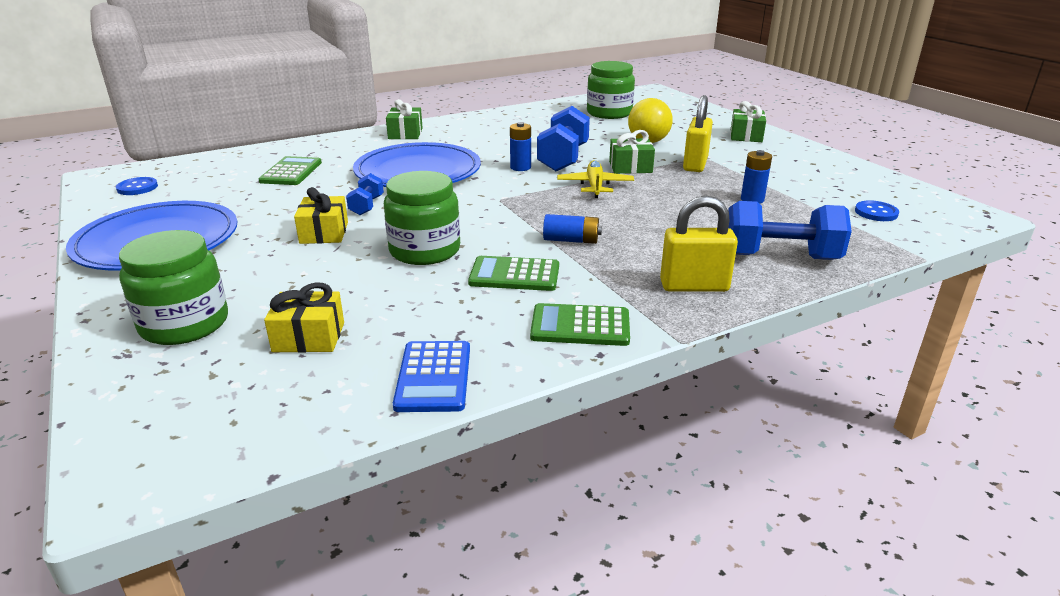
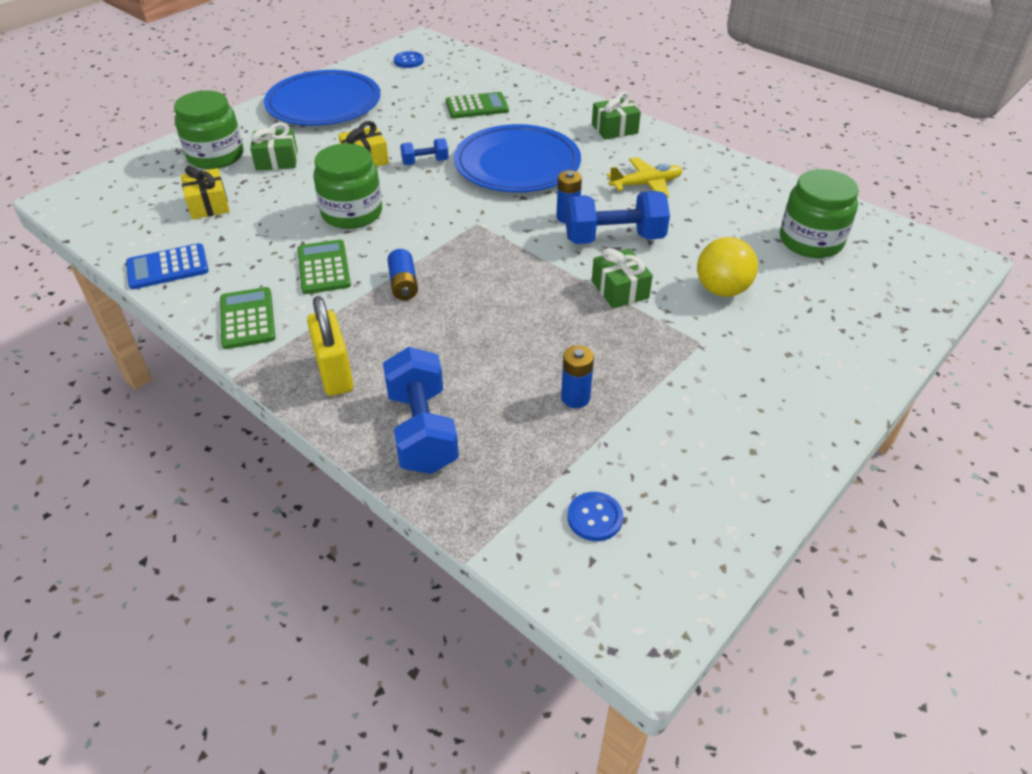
camera: 70 degrees right, 15 degrees up
(595, 186) = (546, 274): yellow plane -> yellow plane (646, 184)
(695, 164) = (666, 339): yellow padlock -> none
(746, 136) = (822, 375): green gift -> green gift (277, 160)

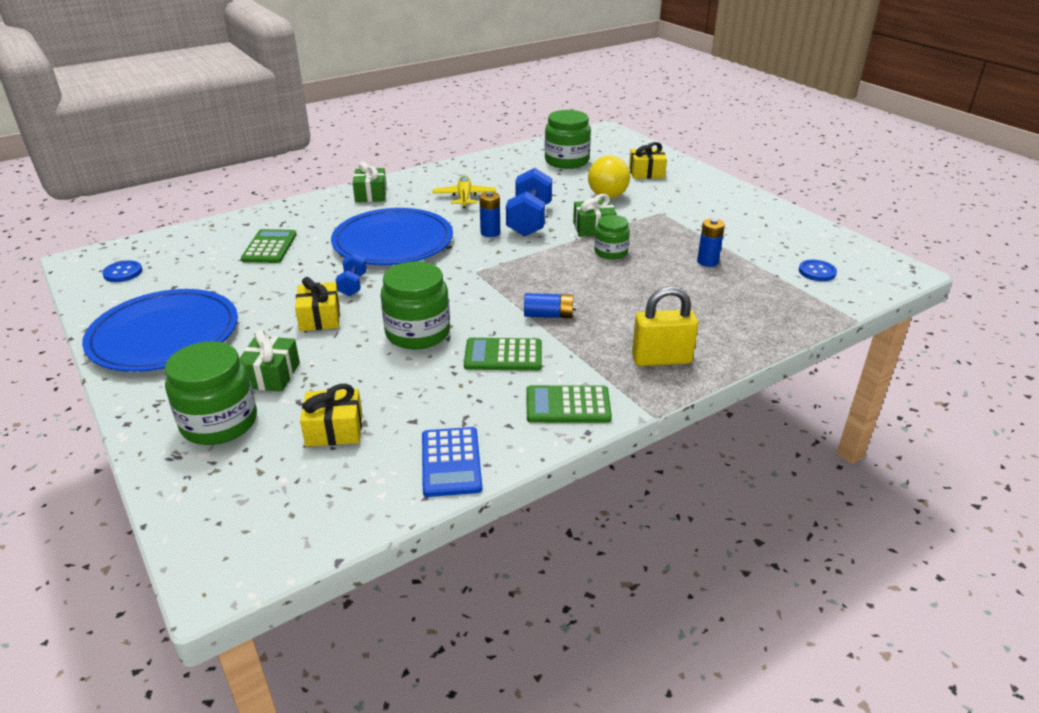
camera: 75 degrees left, 10 degrees down
(422, 430) = (734, 324): blue dumbbell -> none
(563, 311) = (610, 252): none -> green jar
(828, 317) = (646, 173): none -> yellow gift

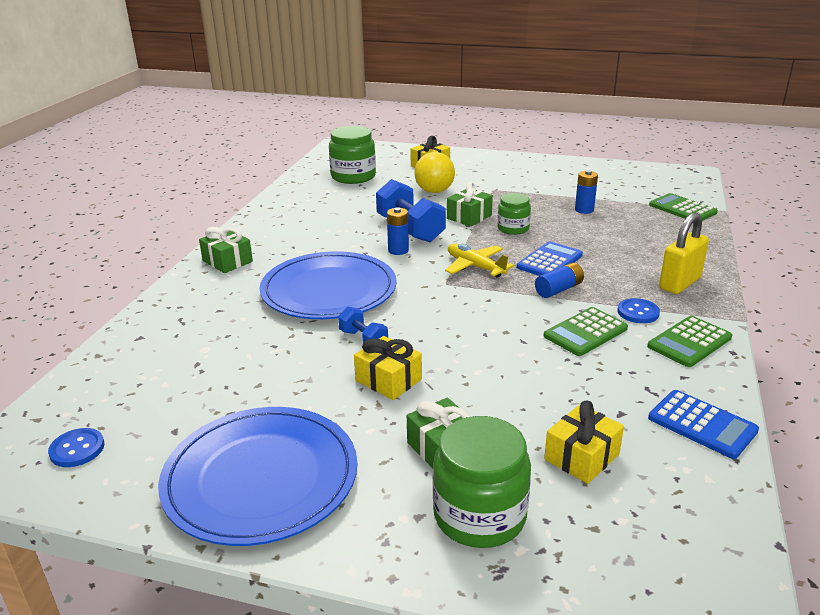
camera: 40 degrees left, 5 degrees down
(269, 247) = (212, 346): green calculator -> green calculator (682, 209)
(418, 333) = (494, 349): green jar -> none
(464, 197) = (321, 232): yellow plane -> yellow plane (475, 267)
(587, 291) = (549, 261): none -> blue calculator
(817, 272) = (653, 191): blue button -> blue button (638, 312)

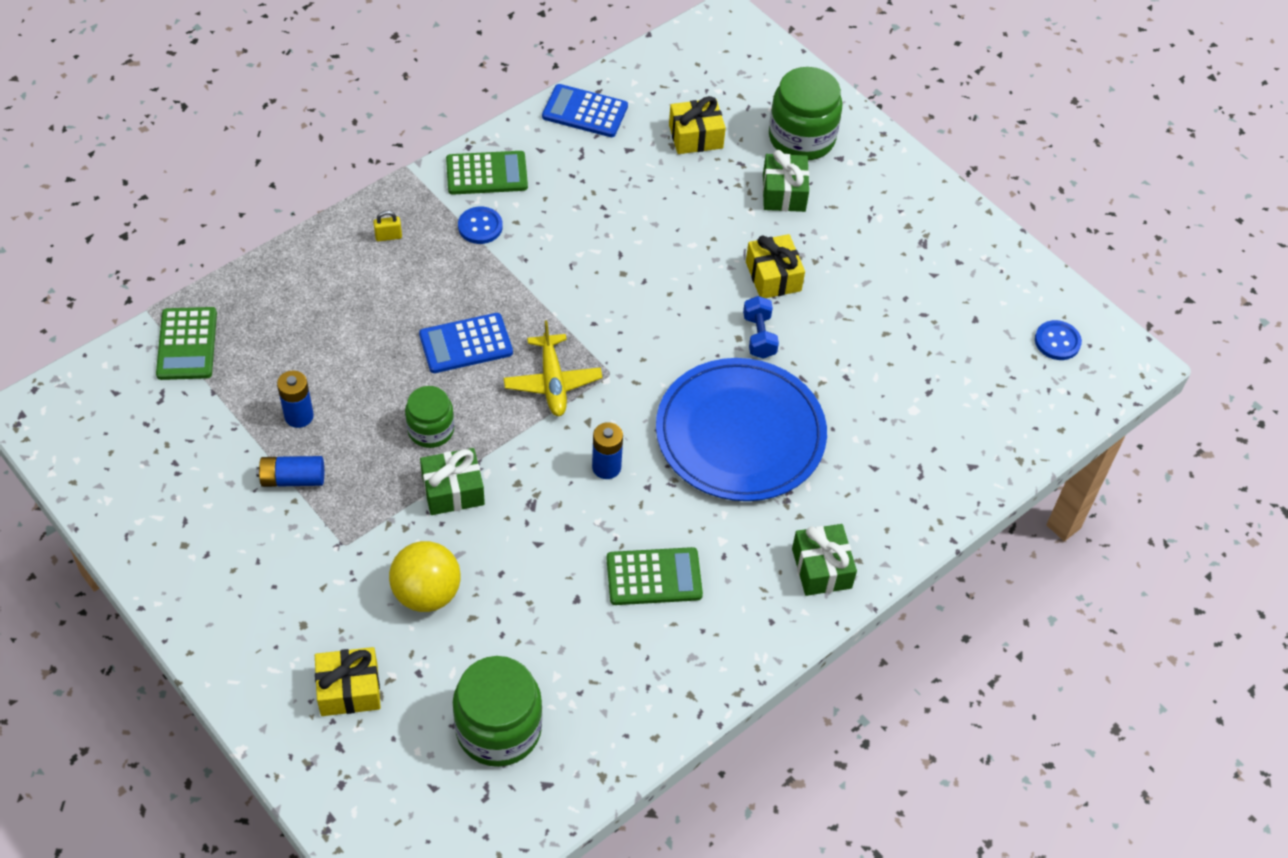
camera: 150 degrees left, 25 degrees up
(261, 478) = (927, 239): blue plate -> none
(410, 229) = (552, 507): blue dumbbell -> none
(559, 289) = (511, 296): blue battery -> blue battery (293, 479)
(585, 332) = (556, 232): green calculator -> green calculator (654, 577)
(679, 283) = (388, 236): yellow padlock -> yellow padlock, size x0.43
(702, 424) = (585, 111): blue calculator -> blue calculator turned 60 degrees counterclockwise

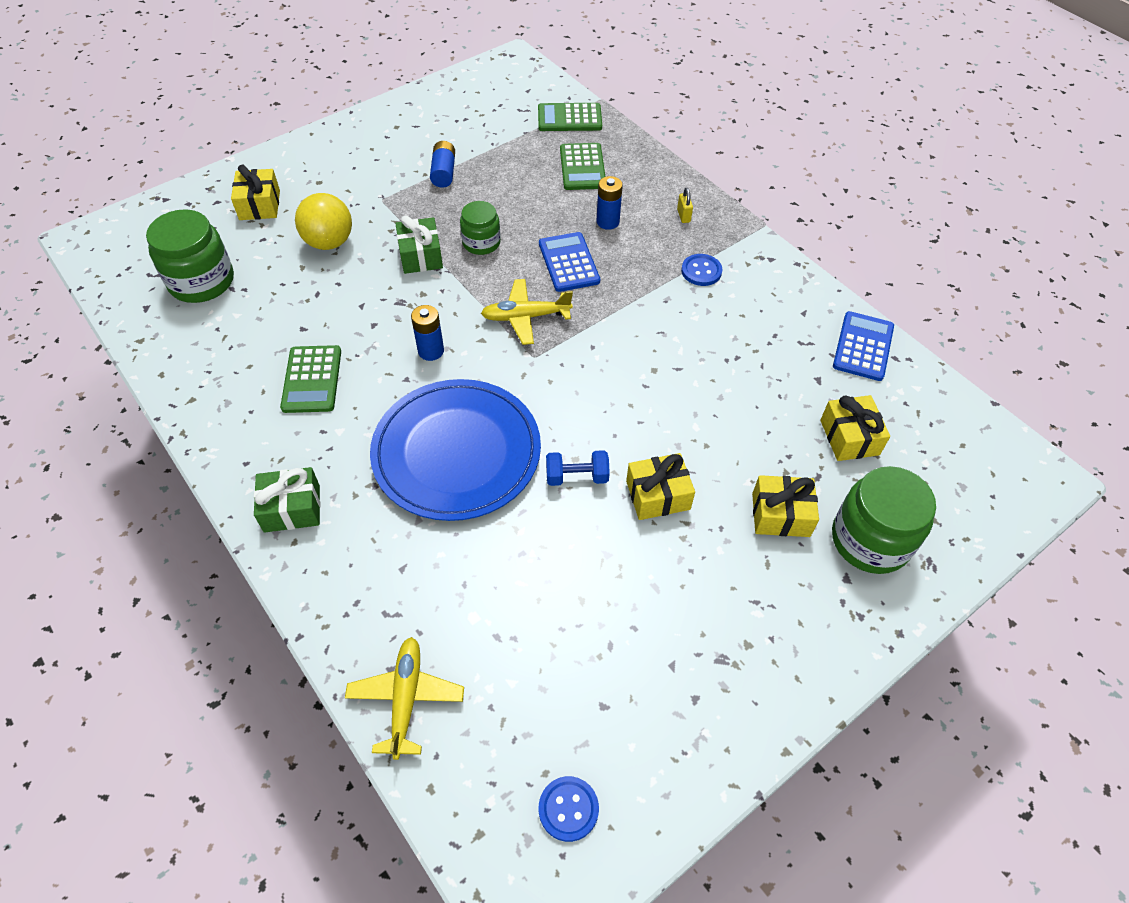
camera: 95 degrees right, 0 degrees up
(299, 416) = (500, 173): blue battery -> blue battery (608, 222)
(486, 174) = (766, 275): green calculator -> green calculator (582, 167)
(784, 193) = (780, 515): green gift -> yellow gift
(993, 452) = (406, 698): none -> yellow plane

